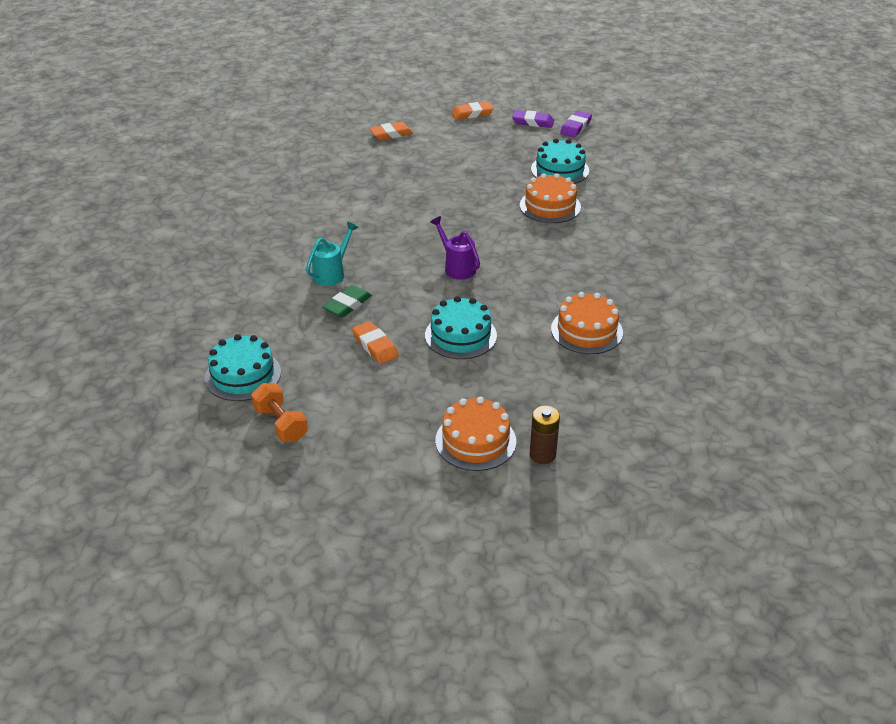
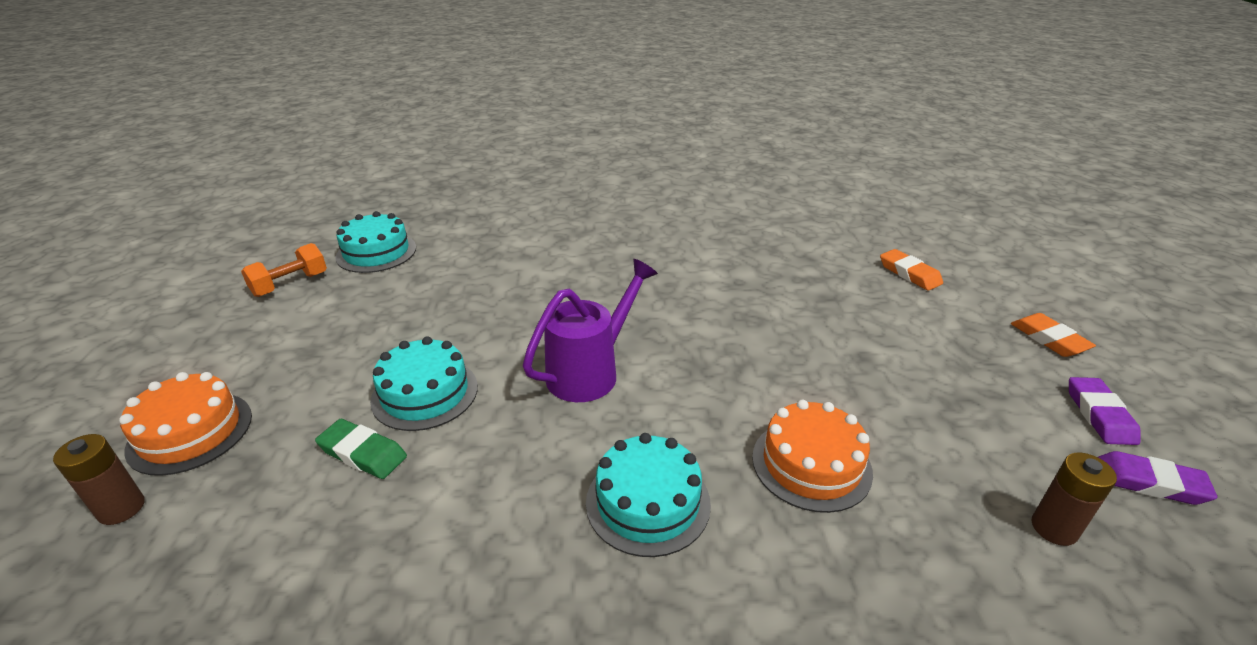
camera: 80 degrees right, 5 degrees down
(332, 273) = (558, 276): turquoise watering can -> none
(347, 305) = (496, 294): green eraser -> green eraser (363, 453)
(375, 346) = (412, 324): orange eraser -> none
(457, 267) = (590, 372): purple watering can -> purple watering can, size x1.50
(560, 170) = (952, 469): turquoise cake -> turquoise cake (648, 502)
(586, 331) = (421, 547): orange cake -> none
(596, 157) = (1054, 528): none -> brown battery

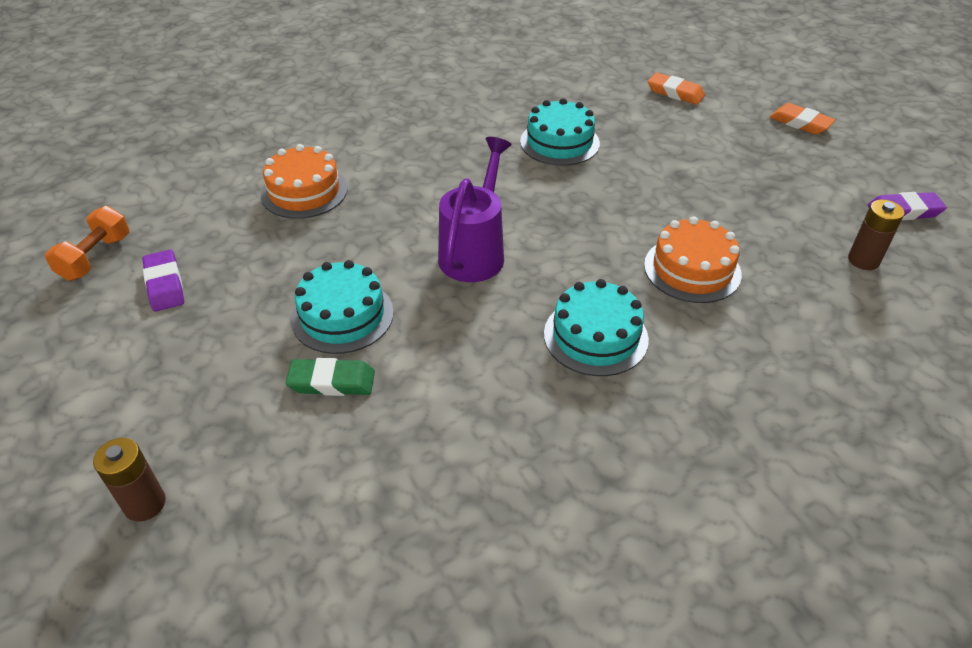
camera: 25 degrees left, 10 degrees up
(190, 432) = (141, 423): orange cake -> orange cake (304, 191)
(376, 252) = (161, 198): turquoise cake -> turquoise cake (559, 142)
(1099, 415) = (856, 172): purple eraser -> purple eraser (165, 284)

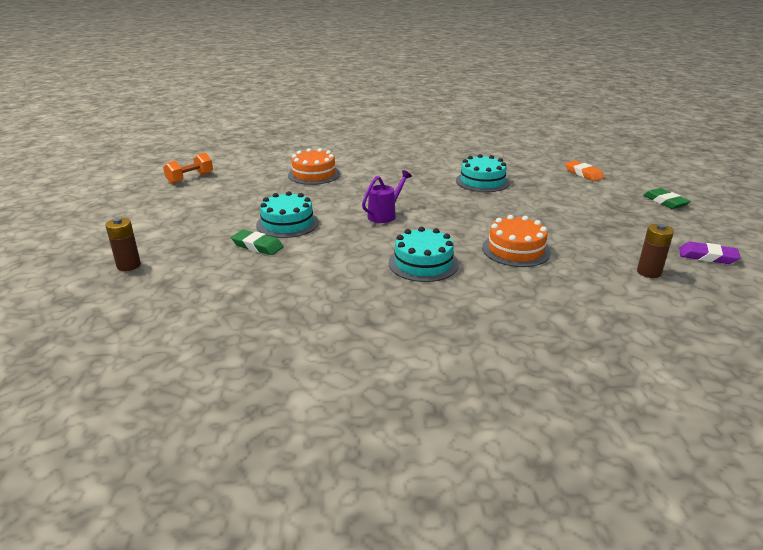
camera: 25 degrees right, 15 degrees down
(165, 284) = (212, 194): purple eraser -> none
(475, 252) = (385, 215): purple watering can -> purple watering can, size x0.67
(800, 123) = (665, 202): orange eraser -> green eraser

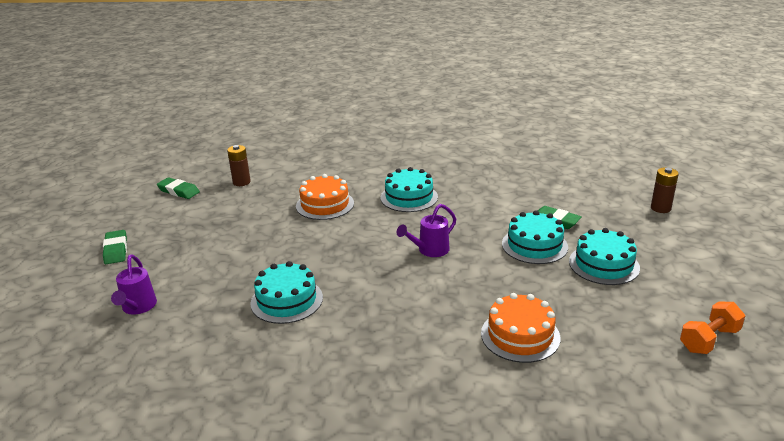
camera: 170 degrees left, 0 degrees up
(232, 213) = (604, 264): none -> turquoise cake
(583, 173) = (138, 307): orange eraser -> purple watering can
(707, 256) = (178, 191): purple eraser -> green eraser

